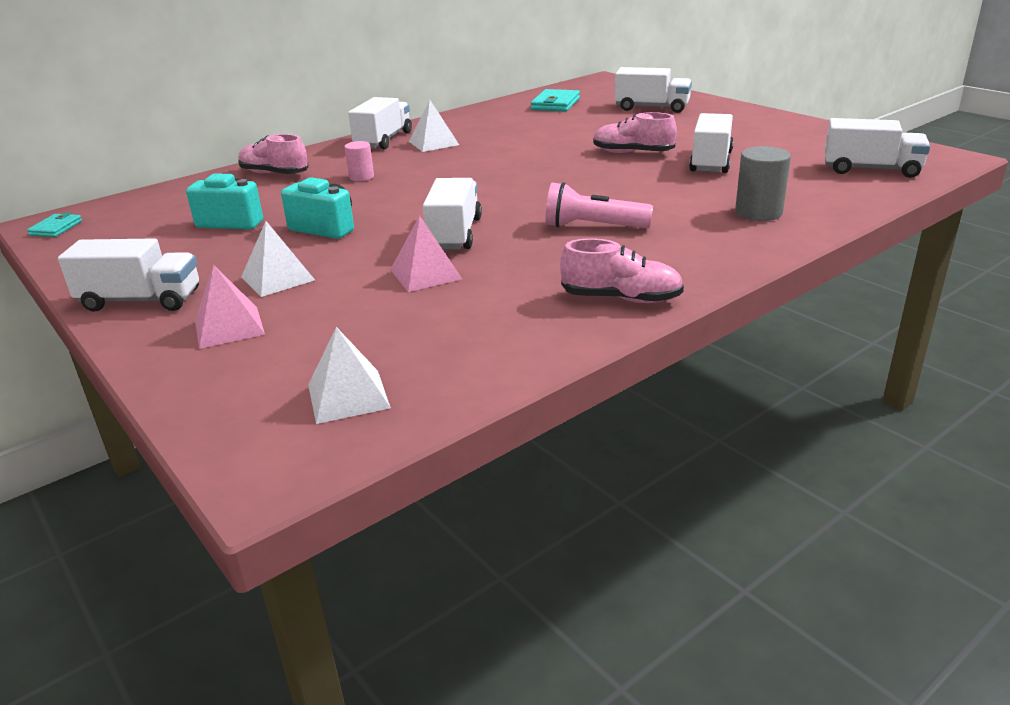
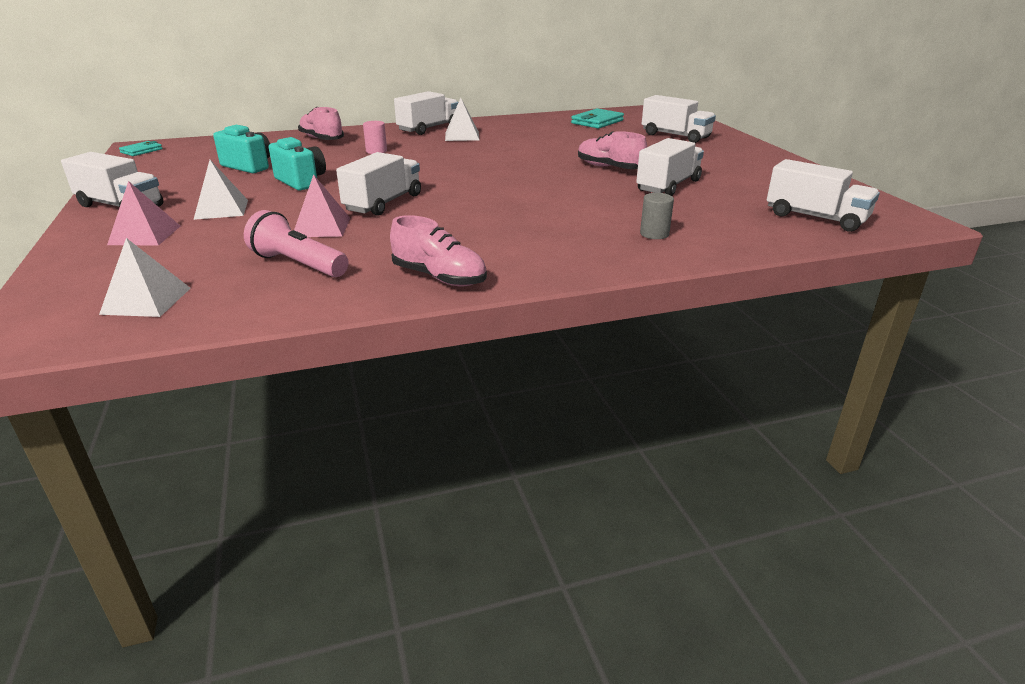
camera: 20 degrees right, 0 degrees up
(592, 227) = (495, 218): pink flashlight -> pink flashlight (298, 264)
(758, 212) = (654, 234): grey cylinder -> grey cylinder, size x0.64

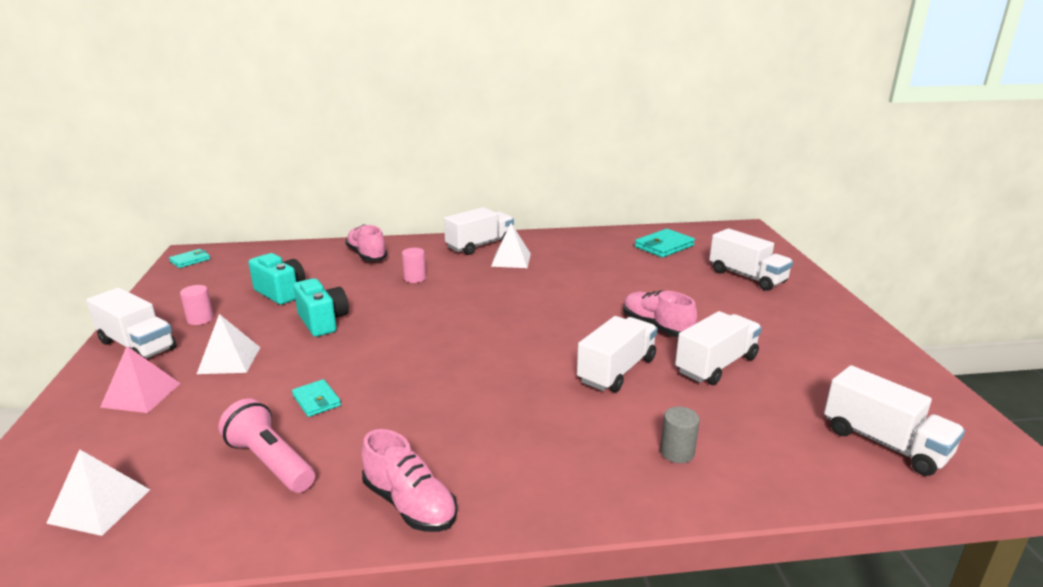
camera: 10 degrees right, 5 degrees down
(176, 186) = (200, 319): none -> pink cylinder
(321, 227) = (316, 400): pink pyramid -> turquoise wallet
(383, 203) = (393, 365): white truck -> white truck (617, 370)

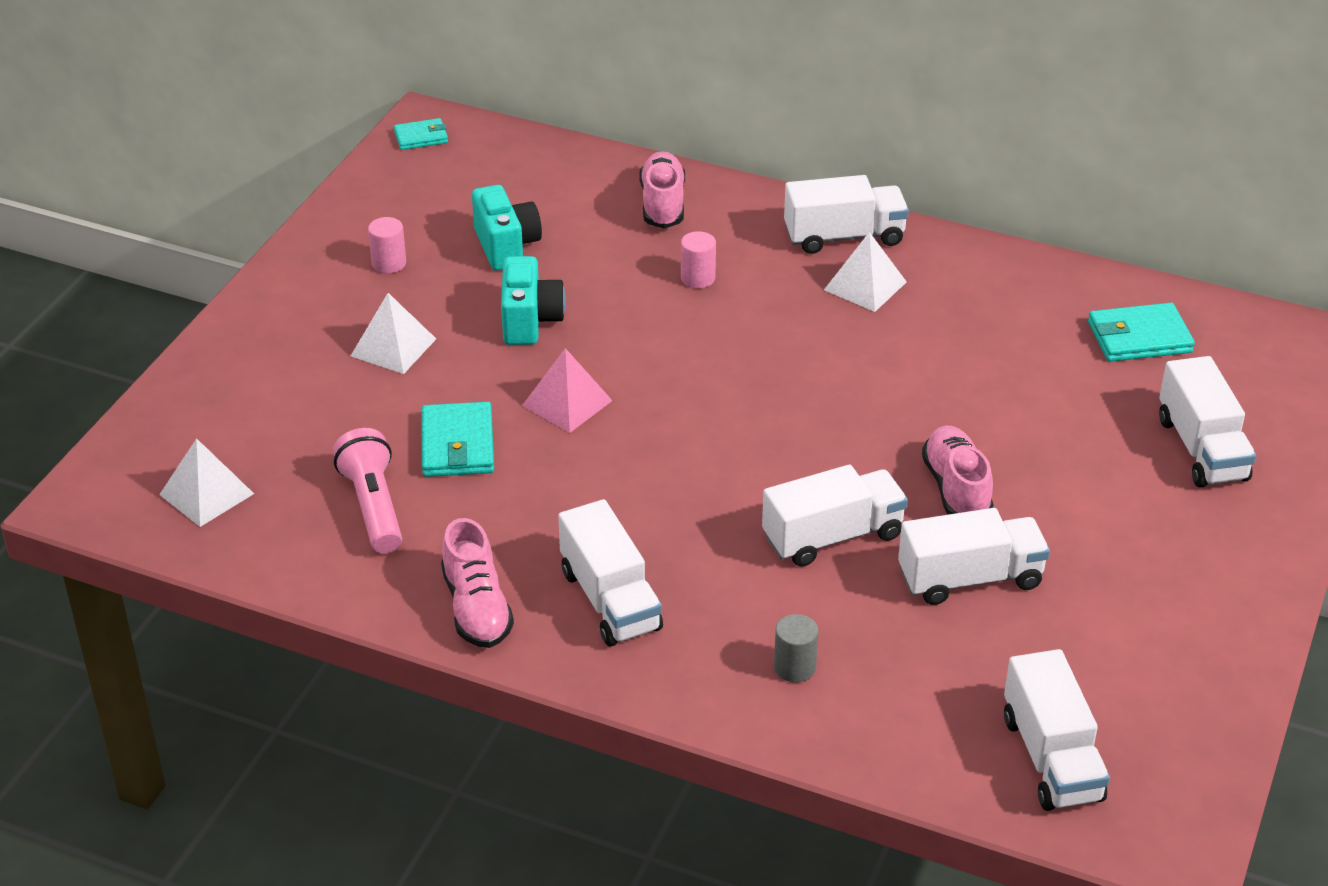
camera: 30 degrees right, 15 degrees up
(137, 345) = (304, 285): white truck -> white truck (610, 600)
(141, 395) = (284, 366): pink pyramid -> pink pyramid (567, 403)
(316, 400) = (457, 444): turquoise wallet -> turquoise wallet, size x1.64

